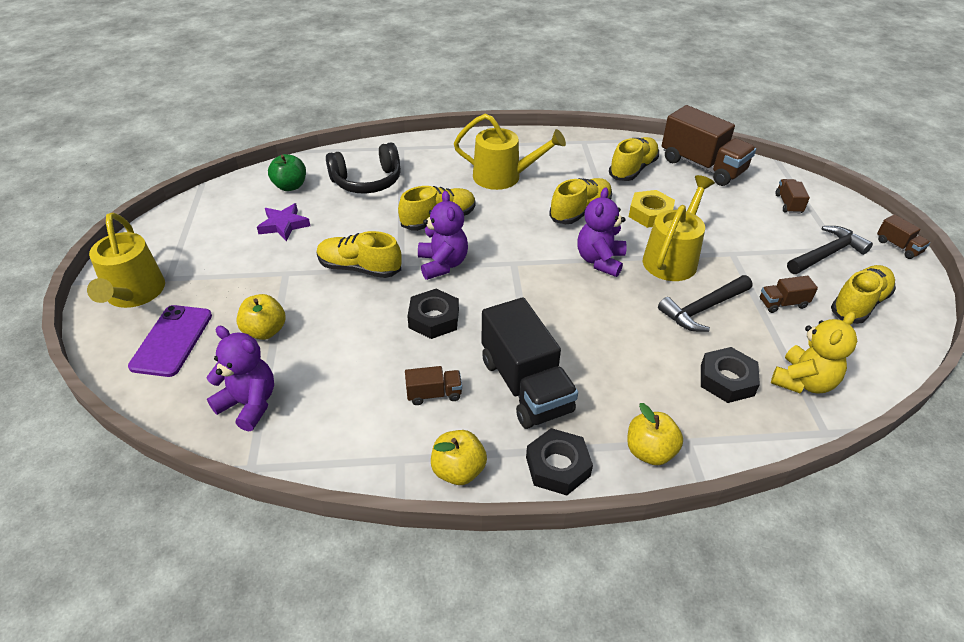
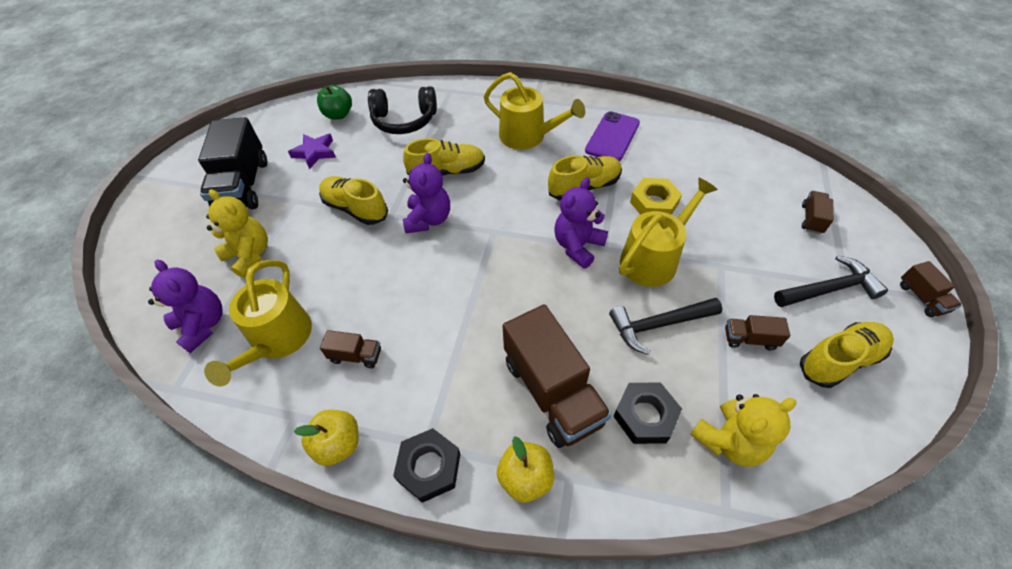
camera: 20 degrees right, 10 degrees up
(134, 294) = (170, 196): yellow watering can -> yellow watering can (278, 339)
(172, 340) = (176, 248): purple phone -> purple phone (612, 137)
(265, 331) = (250, 255): yellow apple -> yellow teddy bear
(434, 319) = (393, 275): black nut -> none
(525, 385) = (441, 368): black truck -> black truck (243, 185)
(633, 169) = (659, 149): yellow shoe -> none
(702, 166) = (735, 157): brown truck -> brown truck (552, 391)

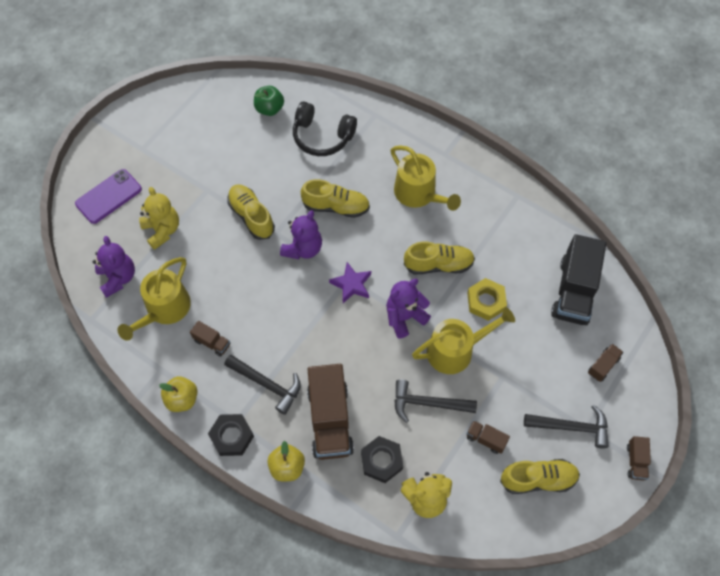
camera: 20 degrees right, 10 degrees up
(243, 185) = (173, 159): black truck -> black truck (574, 291)
(315, 152) = (237, 145): purple star -> purple star (351, 284)
(450, 379) = (267, 384): none -> black hammer
(612, 137) = (490, 222): purple phone -> purple phone (108, 196)

